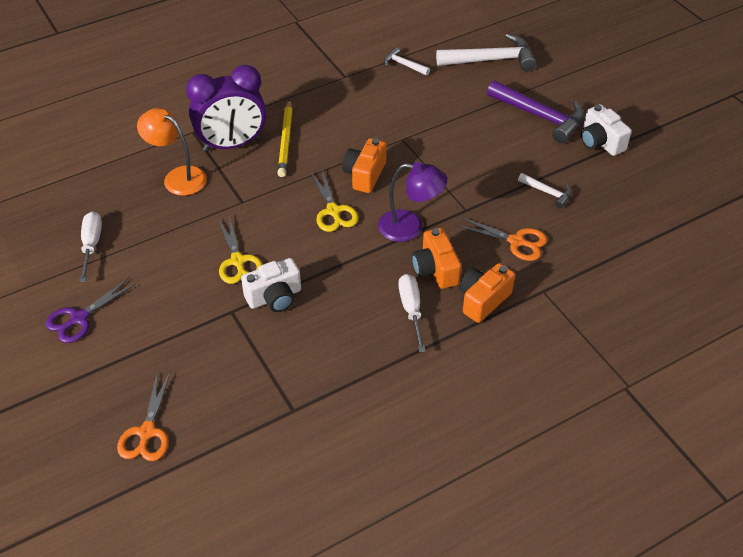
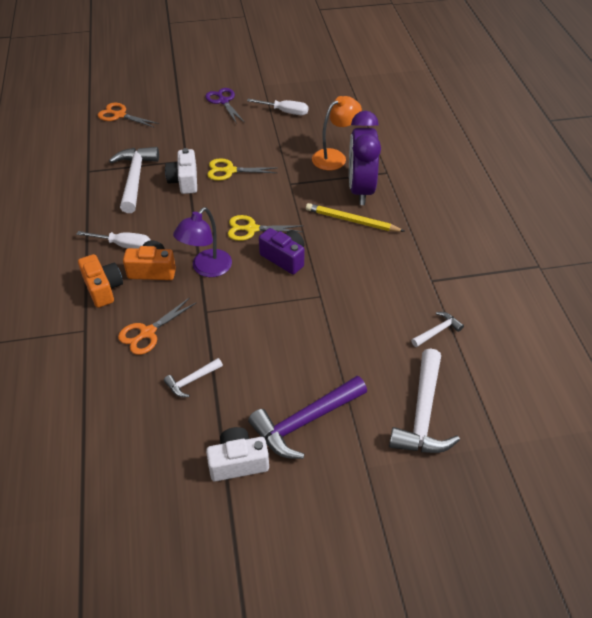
camera: 110 degrees right, 0 degrees up
(288, 350) = (135, 178): none -> white hammer
(365, 175) = (284, 258): orange camera -> purple camera

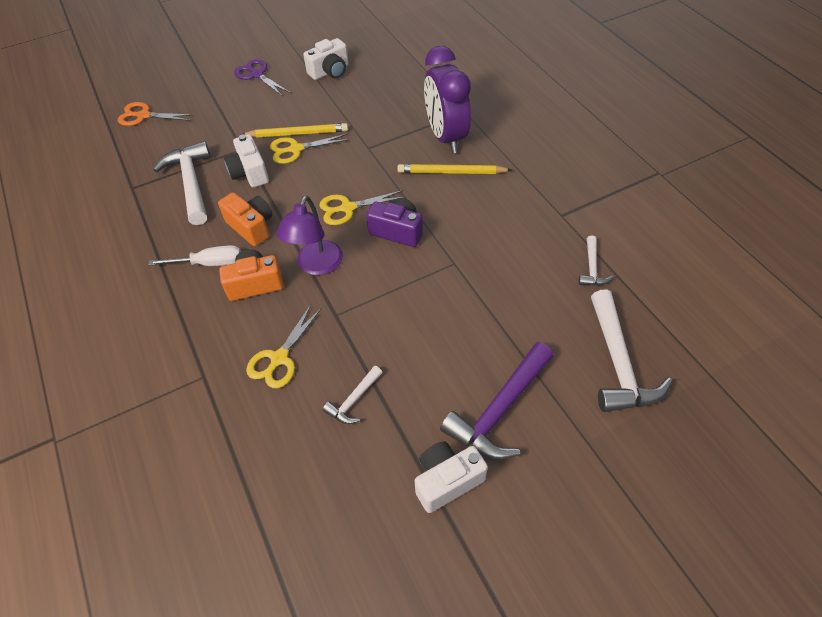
camera: 15 degrees left, 5 degrees up
(103, 288) = (205, 320): orange camera -> orange camera (251, 227)
(147, 333) = (279, 358): orange scissors -> yellow scissors
(236, 158) = (298, 133): none -> yellow pencil
(285, 112) = (330, 72): white screwdriver -> white camera
(334, 157) = (403, 108): orange lamp -> none
(437, 331) = (592, 268): white hammer -> white hammer turned 150 degrees clockwise

